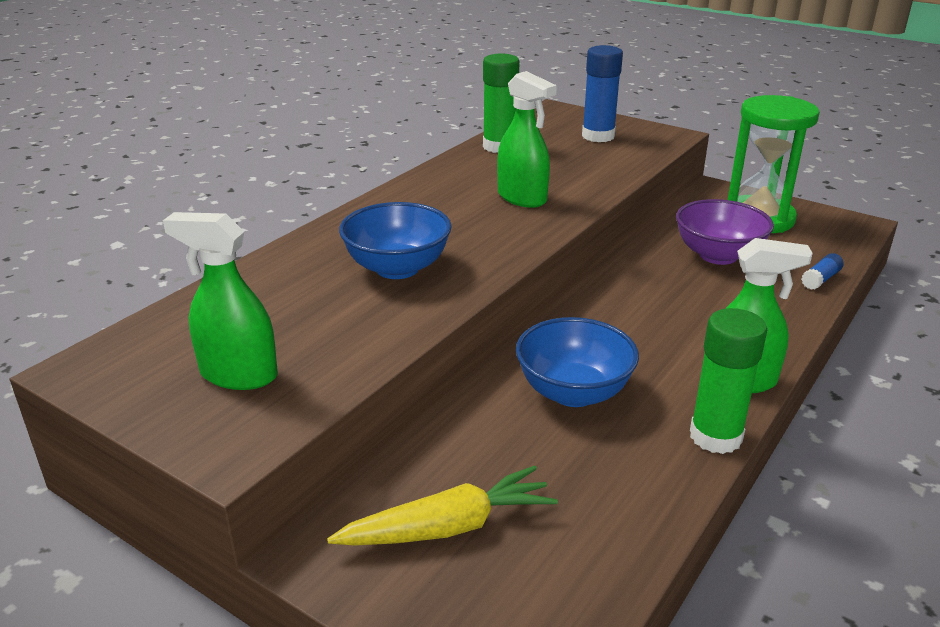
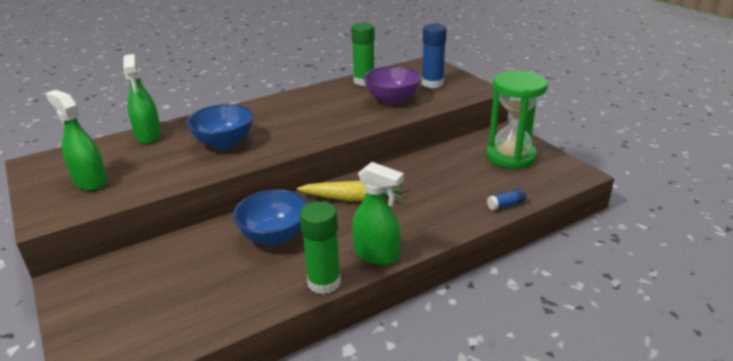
camera: 25 degrees right, 0 degrees up
(448, 527) = (136, 288): yellow carrot -> yellow carrot (352, 199)
(522, 198) = (338, 115): green spray bottle -> green spray bottle (149, 136)
(718, 255) = (454, 175): purple bowl -> purple bowl (392, 99)

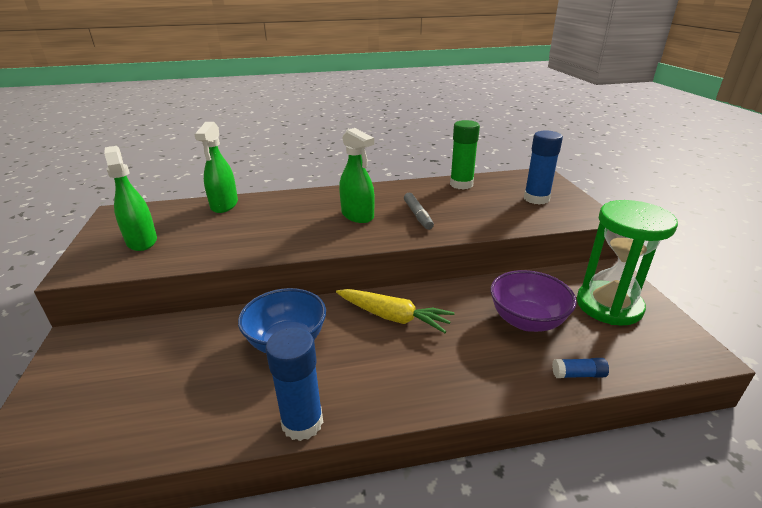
camera: 20 degrees right, 0 degrees up
(224, 143) = (284, 225): blue bowl -> none
(324, 282) = (302, 423): green glue stick -> blue glue stick
(341, 113) = (418, 215): none -> grey marker
(376, 254) = (382, 401): green spray bottle -> green spray bottle (357, 216)
(392, 99) = (481, 209): purple bowl -> purple bowl (527, 321)

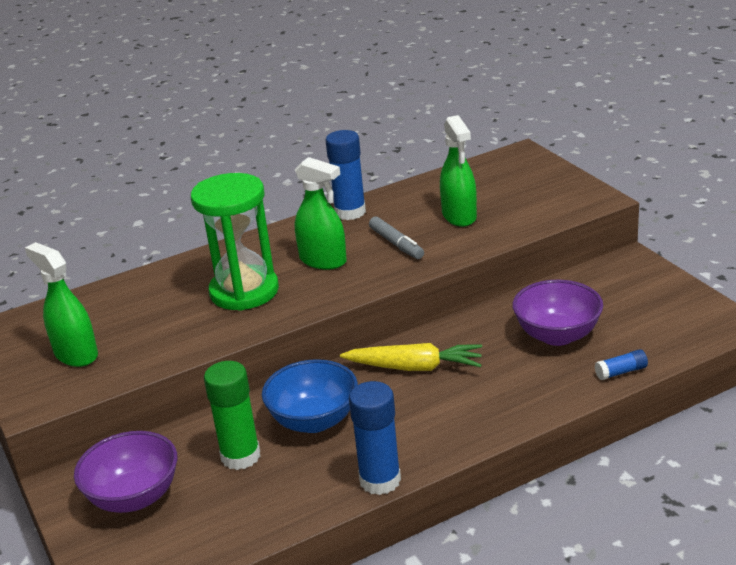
camera: 15 degrees left, 0 degrees up
(106, 369) = (134, 497): none -> purple bowl
(224, 205) = (138, 286): green spray bottle -> green spray bottle (459, 216)
(461, 184) = (428, 189): green glue stick -> green glue stick (240, 456)
(536, 199) = (527, 190): blue glue stick -> blue glue stick (350, 212)
(609, 305) = (636, 299): green hourglass -> green hourglass (244, 291)

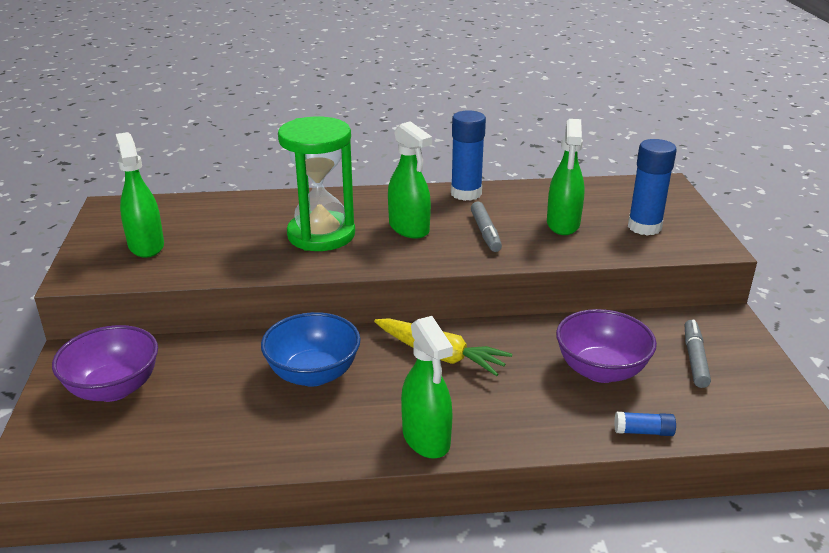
camera: 20 degrees right, 0 degrees up
(240, 456) = (226, 384): green glue stick -> none
(380, 480) = (326, 455): blue glue stick -> blue glue stick (644, 227)
(454, 438) = (426, 439): none -> green spray bottle
(625, 301) = (694, 359): none -> grey marker

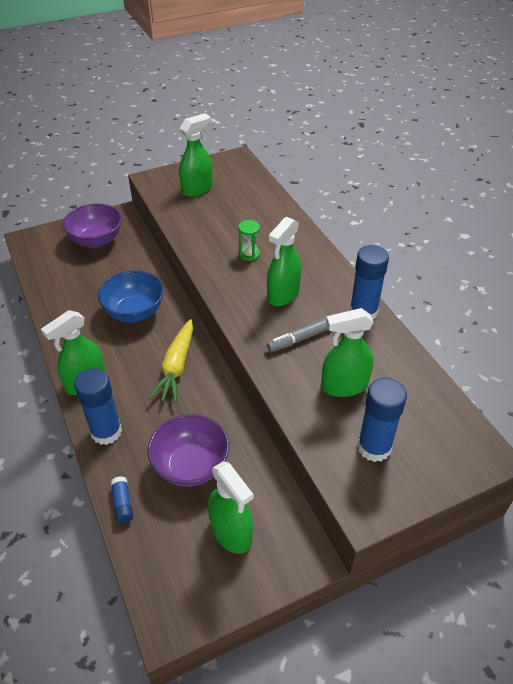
camera: 70 degrees right, 15 degrees up
(321, 235) = (249, 254): green hourglass -> green hourglass, size x0.41
(525, 430) = (106, 432): none -> blue glue stick
(694, 359) = (231, 532): grey marker -> green spray bottle

